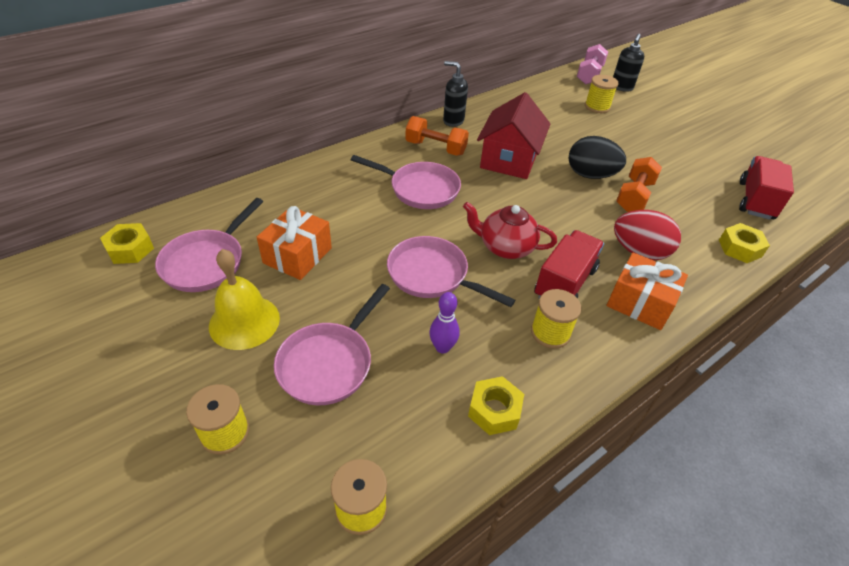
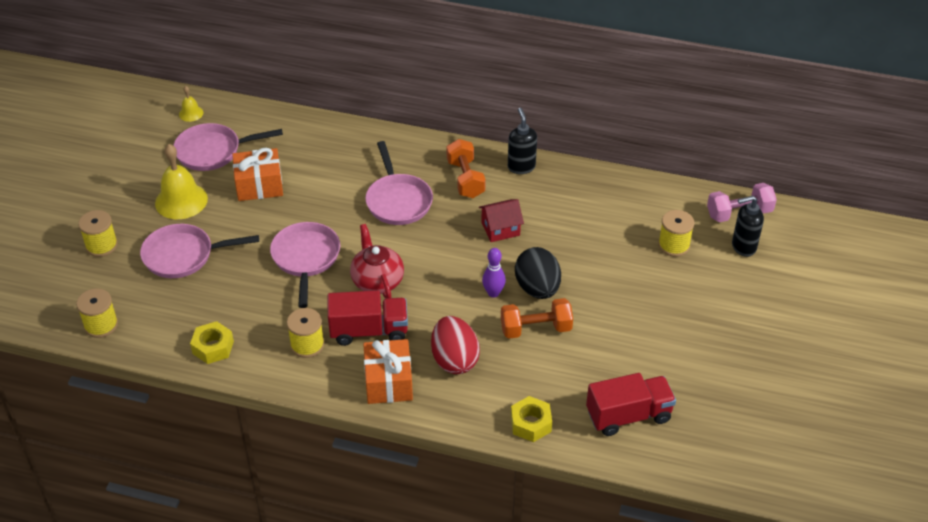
camera: 55 degrees right, 0 degrees up
(130, 249) = (191, 113): yellow nut -> yellow bell
(442, 347) = (243, 298): purple bowling pin -> purple bowling pin (493, 293)
(509, 160) = (500, 229): red house -> red house, size x0.57

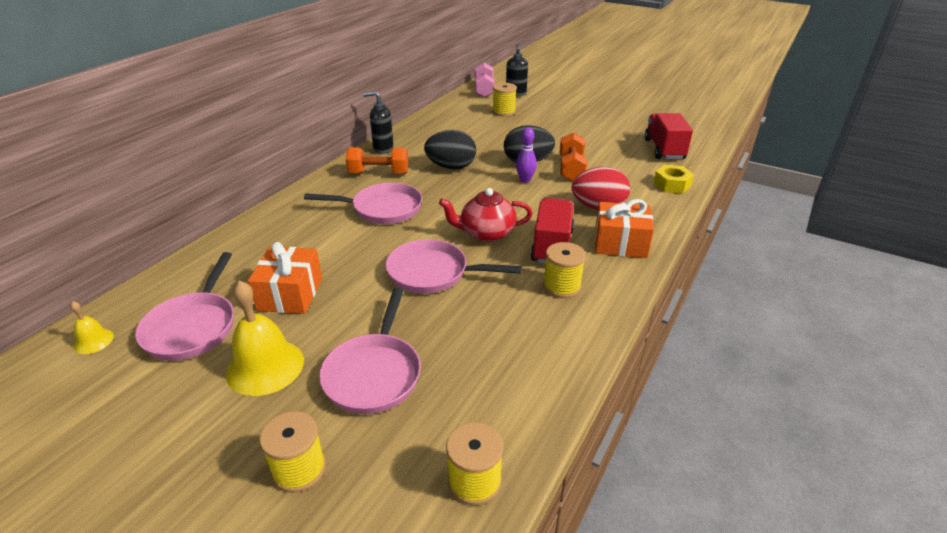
camera: 75 degrees left, 10 degrees down
(213, 347) = (549, 360): yellow nut -> none
(500, 229) = (451, 167): red house -> black egg

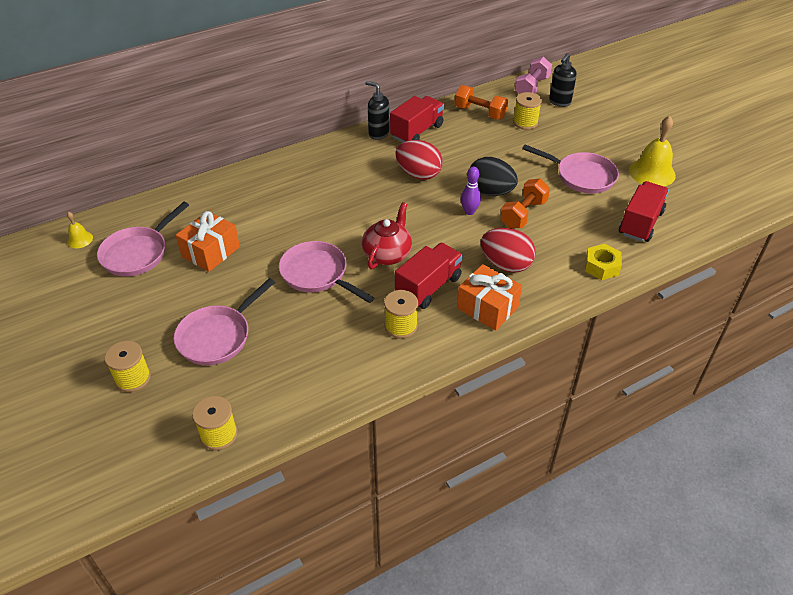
camera: 30 degrees right, 10 degrees up
(265, 366) = (159, 301): yellow bell -> yellow bell (652, 173)
(378, 173) = (354, 160): orange dumbbell -> orange dumbbell (480, 113)
(382, 209) = (328, 199): pink pan -> pink pan (581, 176)
(418, 139) = (417, 132): none -> red truck
(451, 167) = (418, 174): black egg -> red egg
(486, 233) = (387, 254): red teapot -> red teapot turned 90 degrees clockwise

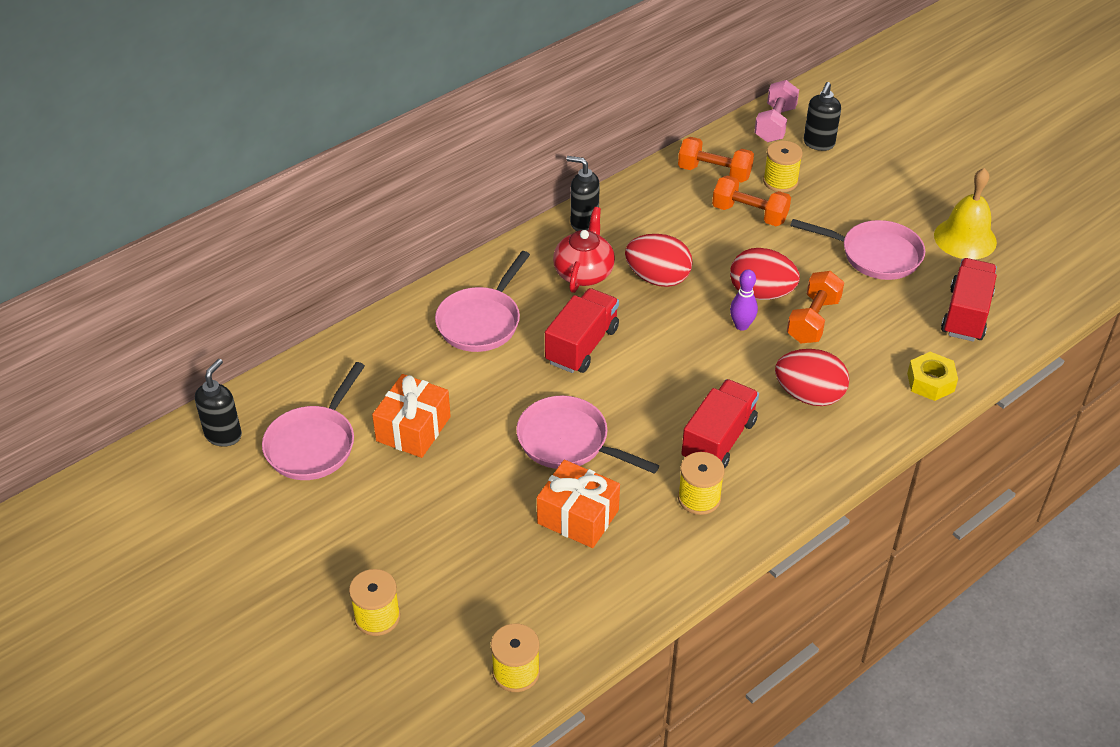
camera: 10 degrees left, 0 degrees up
(80, 239) = (223, 435): yellow bell -> black soap dispenser
(217, 336) = (467, 545): pink pan -> pink pan (481, 321)
(387, 254) = (651, 401): red teapot -> red teapot (584, 273)
(417, 132) = (636, 213): red truck -> red truck (582, 345)
(487, 307) = (801, 458): orange gift -> orange gift (578, 516)
(490, 192) = (761, 293): black egg -> red egg
(497, 141) = (749, 214): none -> orange dumbbell

